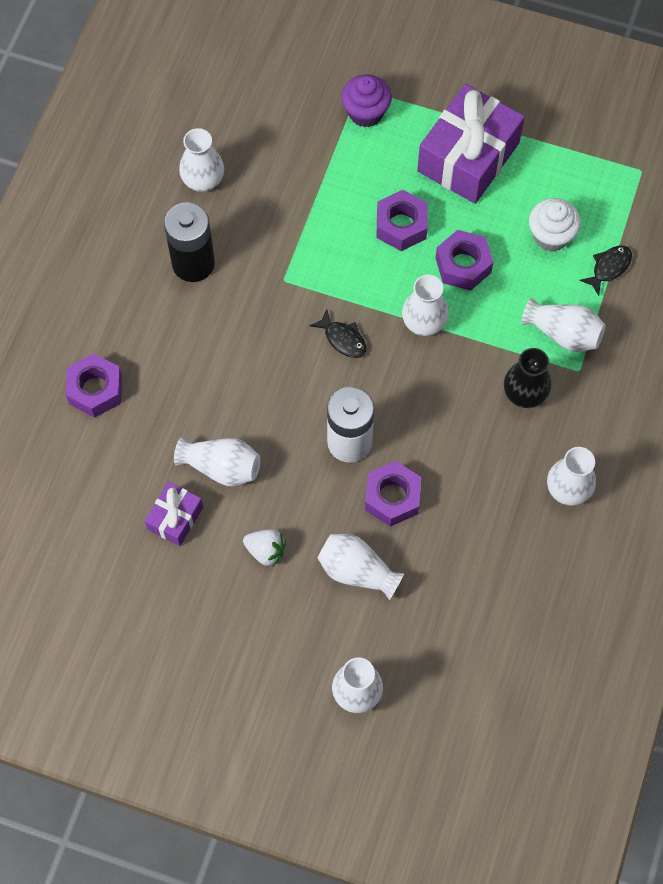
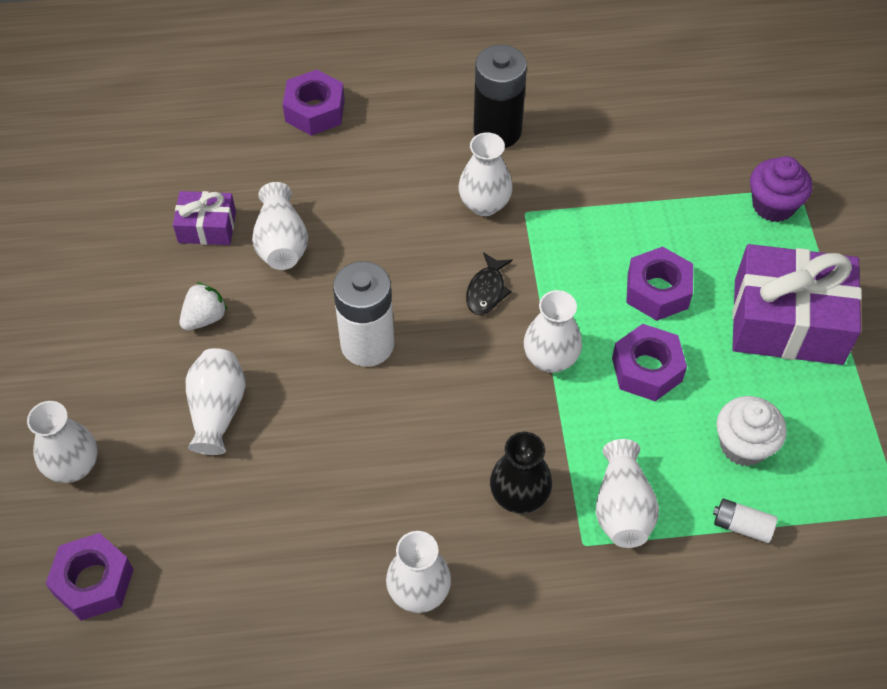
camera: 65 degrees right, 10 degrees down
(203, 181) = (595, 102): white vase -> white vase (484, 204)
(266, 551) = (205, 318): white strawberry -> white strawberry turned 135 degrees counterclockwise
(392, 497) = (321, 410): purple nut -> purple nut (93, 582)
(609, 268) = (742, 526): black fish -> white battery

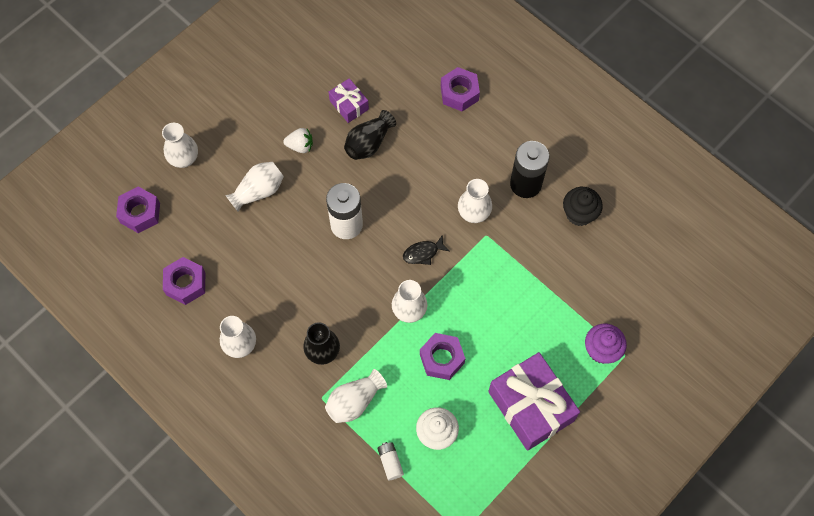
camera: 50 degrees right, 10 degrees up
(281, 243) = (369, 143): white vase -> black vase
(584, 109) = (579, 214): none -> black cupcake
(657, 291) = (493, 331): purple nut -> purple nut (186, 283)

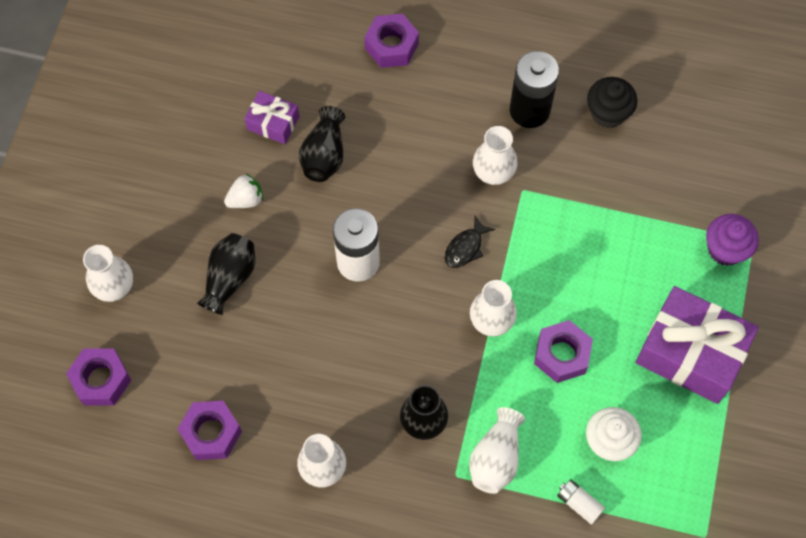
camera: 30 degrees left, 0 degrees up
(258, 191) = (230, 278): white vase -> black vase

